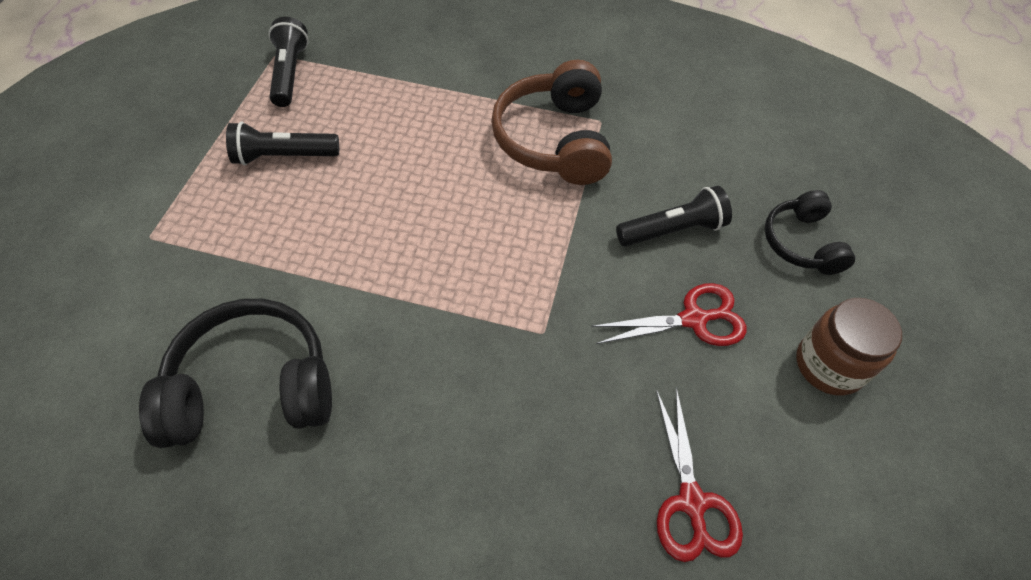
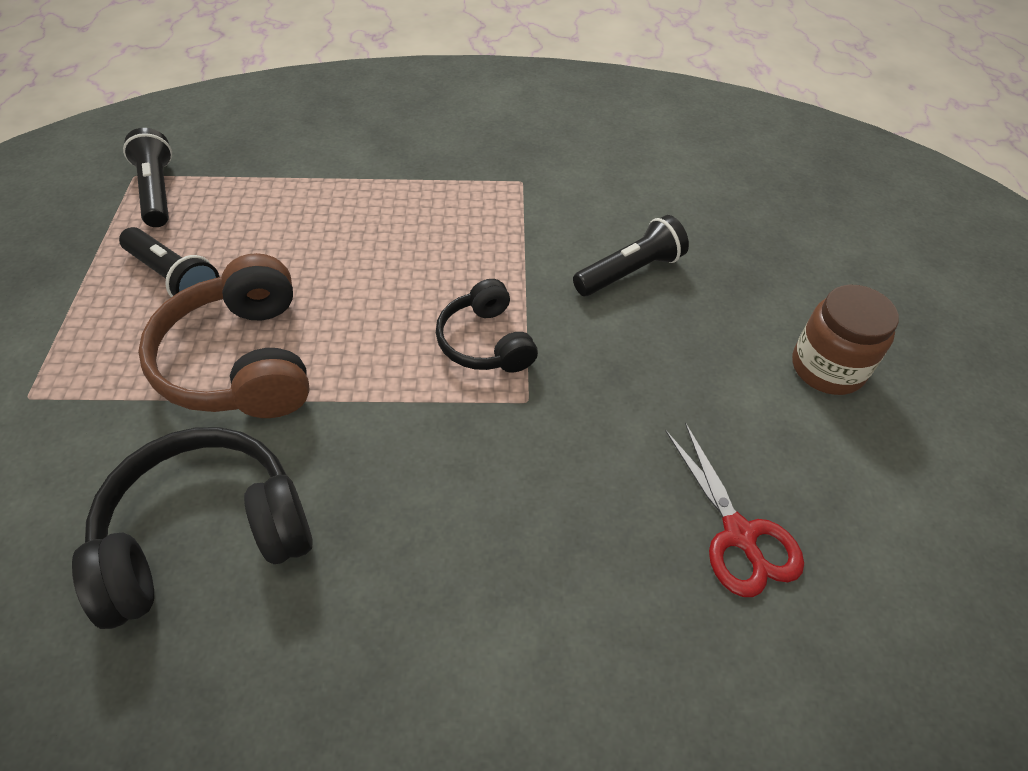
camera: 15 degrees left, 5 degrees down
(283, 156) = (174, 278): black flashlight -> black flashlight turned 120 degrees counterclockwise
(554, 140) = (478, 208): brown headphones -> brown headphones (241, 361)
(694, 319) = (680, 353): red scissors -> none
(801, 243) = (760, 259): black headphones -> black headphones (485, 342)

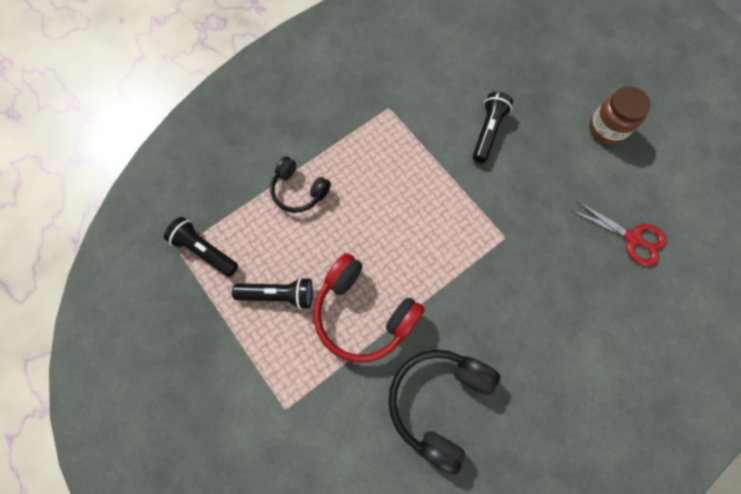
camera: 35 degrees left, 20 degrees up
(241, 361) = (363, 314): brown headphones -> red headphones
(485, 342) = (460, 220): black headphones -> black headphones (299, 191)

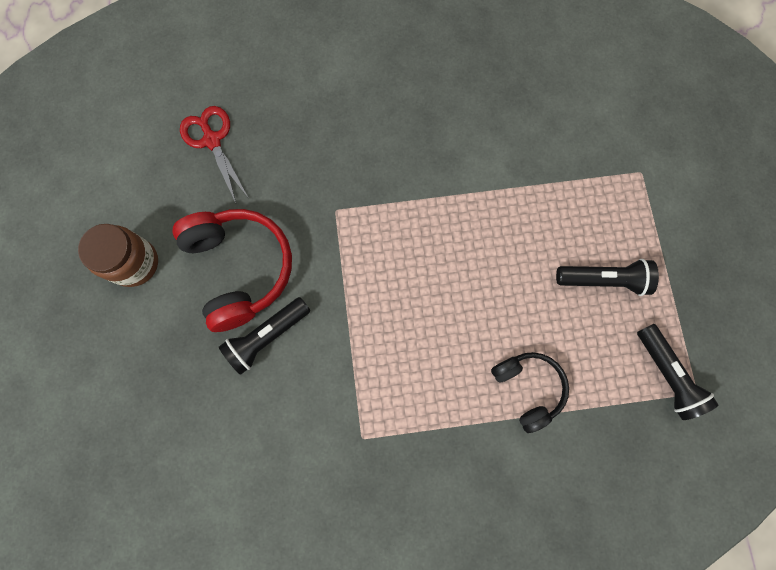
camera: 150 degrees left, 5 degrees up
(278, 295) = (603, 280): black flashlight -> black flashlight turned 150 degrees clockwise
(363, 314) = (524, 215): red headphones -> red headphones (240, 269)
(438, 402) = (496, 105): black headphones -> none

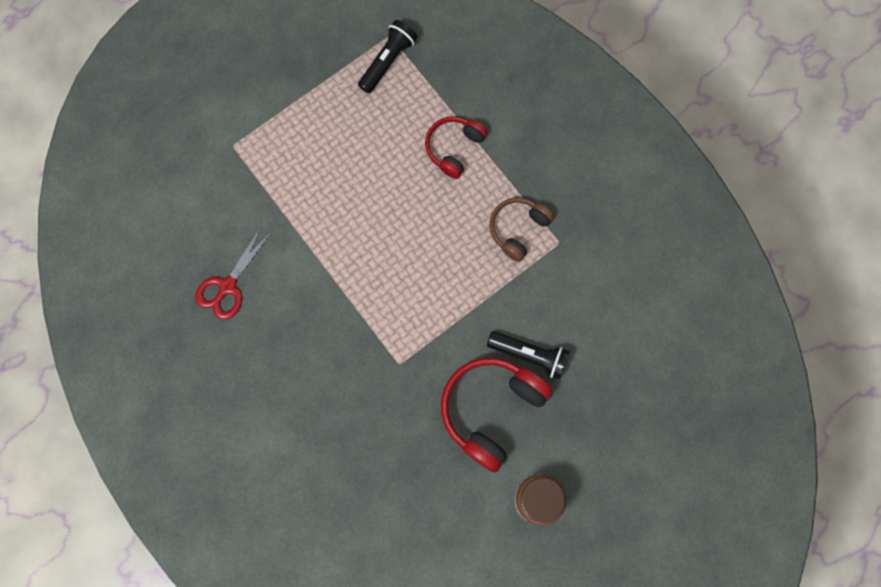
camera: 120 degrees left, 0 degrees up
(212, 140) = (396, 507): red scissors -> red scissors (227, 287)
(401, 403) = (518, 229): none -> brown headphones
(528, 388) = (454, 148): black headphones -> red headphones
(603, 280) = (340, 134): black flashlight -> none

